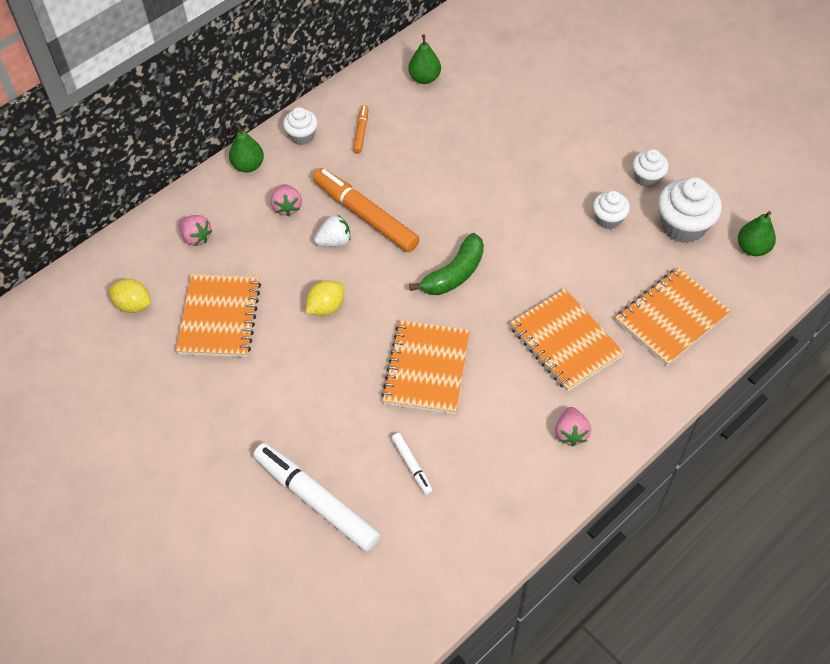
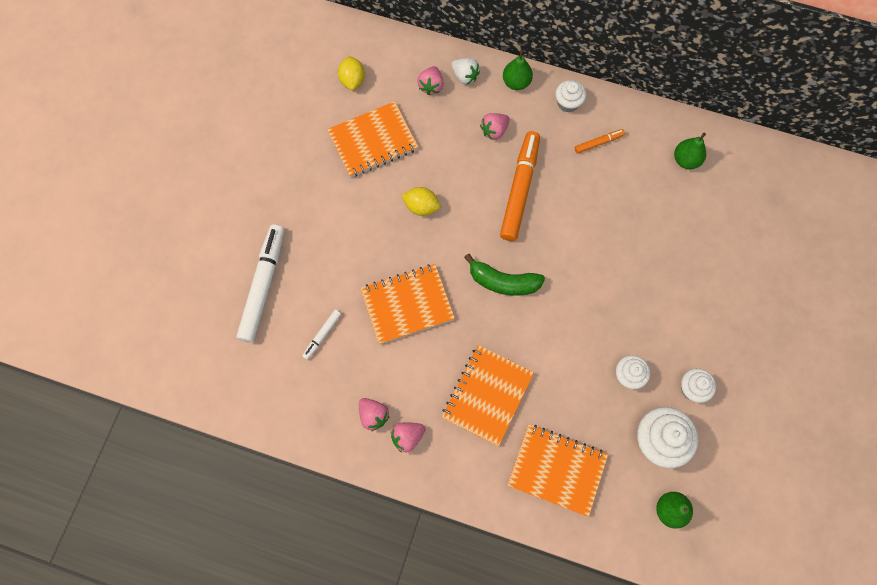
camera: 60 degrees right, 15 degrees up
(334, 241) = (483, 180): white strawberry -> white strawberry (465, 76)
(530, 455) = (373, 415): none -> pink strawberry

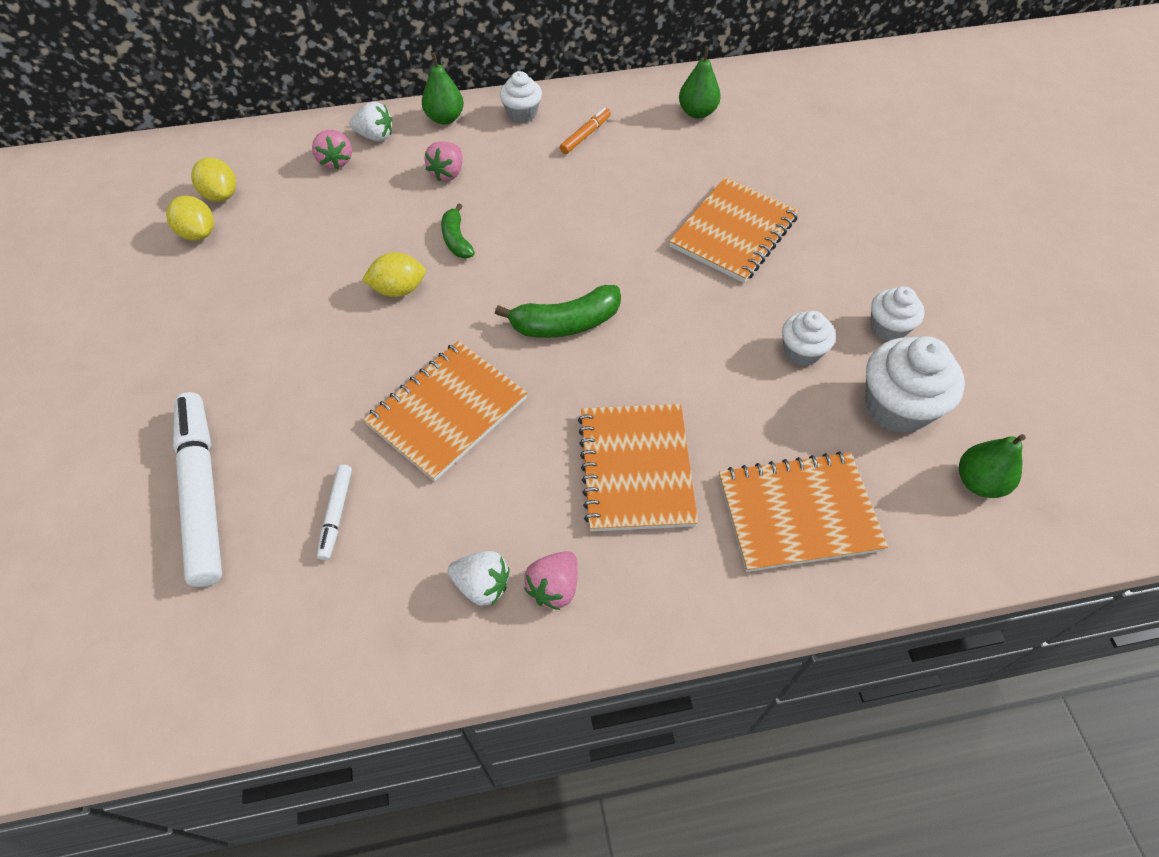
camera: 30 degrees left, 15 degrees down
(328, 105) = (198, 233): none -> yellow lemon
(373, 141) = (287, 246): orange notebook -> orange notebook (734, 232)
(373, 415) = (482, 585): pink strawberry -> white strawberry
(473, 187) = (456, 240): none -> green banana
(519, 189) = (520, 217): orange marker -> none

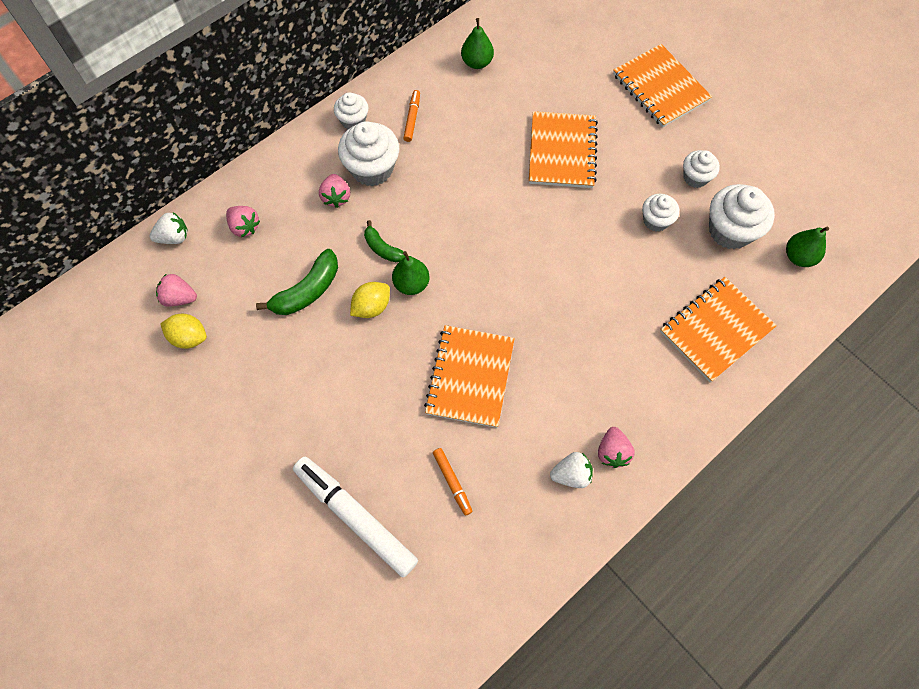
camera: 30 degrees left, 10 degrees up
(221, 195) = (179, 298): yellow lemon -> pink strawberry
(336, 514) = (452, 482): white marker -> orange marker
(375, 136) = (257, 191): white strawberry -> white strawberry (174, 237)
(445, 118) = (299, 151): green pear -> green pear (411, 284)
(506, 163) = (372, 169): none -> white cupcake
(566, 323) = (500, 275): green banana -> green banana (307, 291)
(635, 469) = (609, 352): orange notebook -> orange notebook (660, 88)

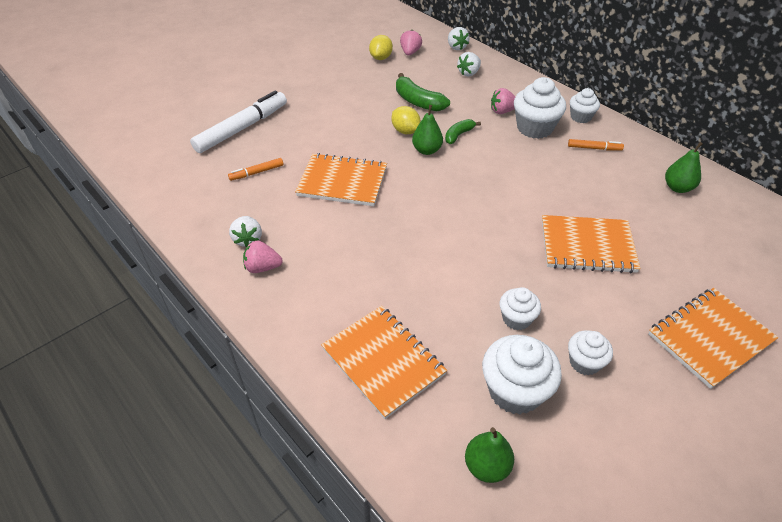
camera: 90 degrees right, 20 degrees down
(245, 227) = (469, 73): pink strawberry -> white strawberry

